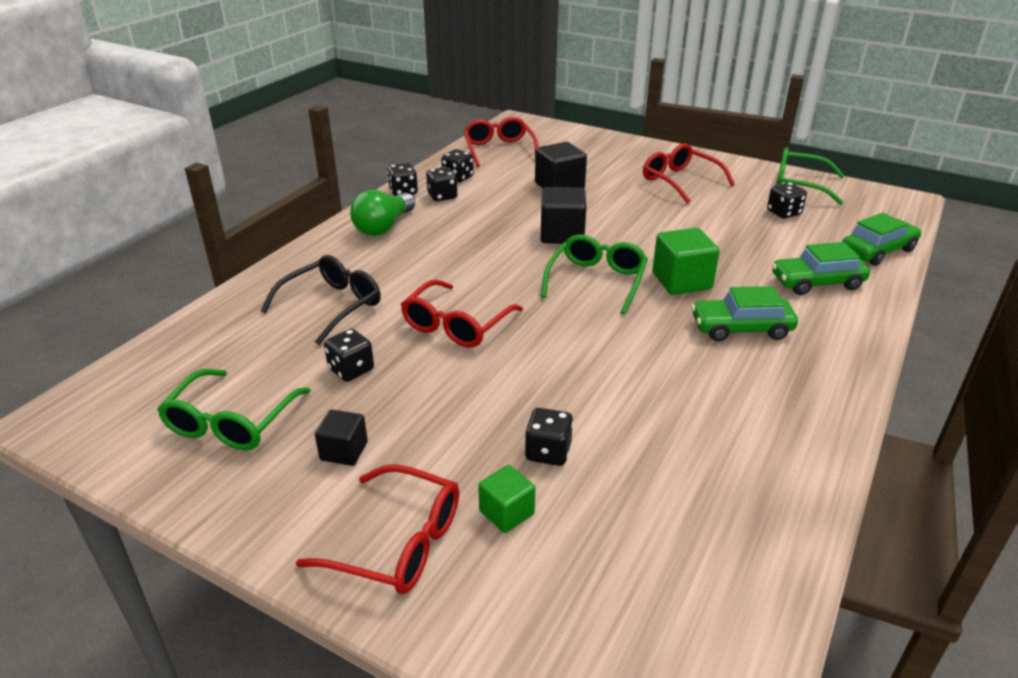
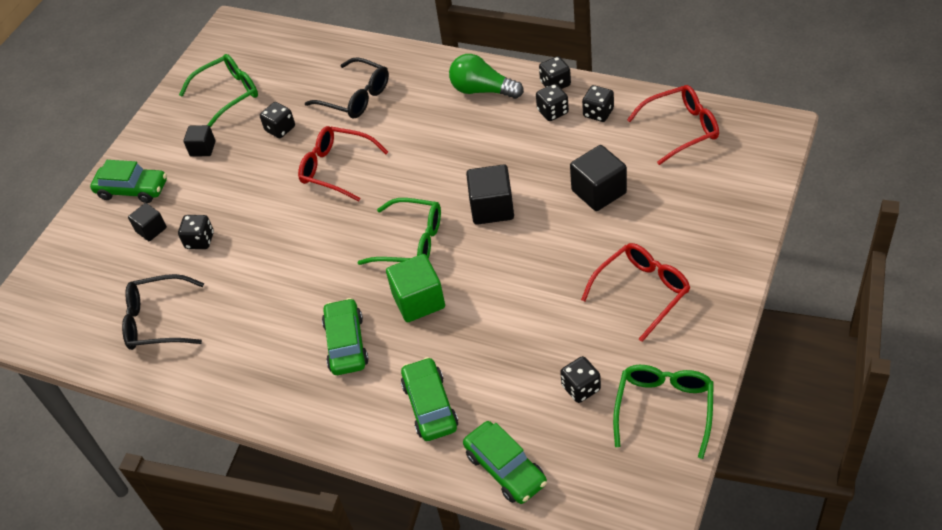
camera: 90 degrees right, 15 degrees up
(231, 422) = (228, 94): green glasses -> green glasses turned 135 degrees clockwise
(398, 543) = (132, 190): red glasses -> green car
(506, 512) = (151, 230): green cube -> black cube
(704, 497) = (158, 321): none -> black glasses

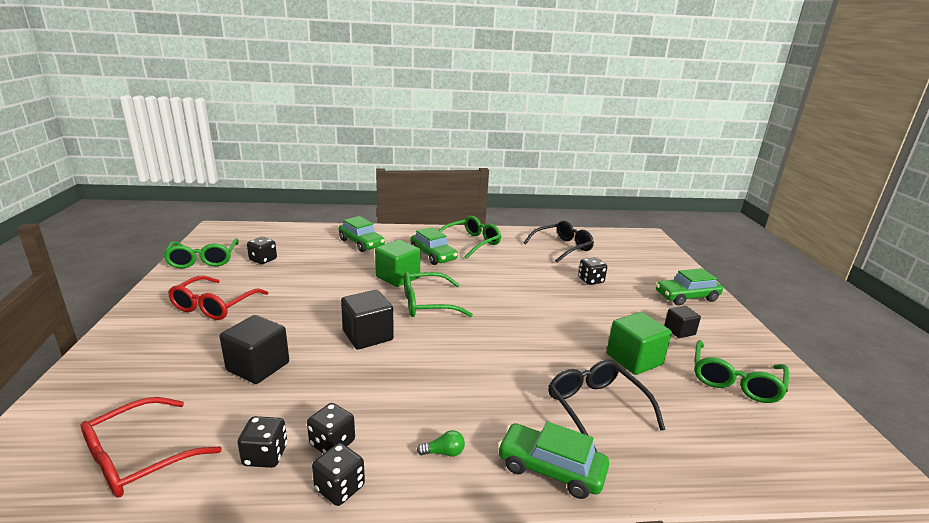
camera: 145 degrees right, 25 degrees down
(151, 230) = (634, 280): black cube -> none
(272, 366) = (471, 243): none -> green glasses
(280, 129) = (634, 359): black dice -> green cube
(336, 168) = (540, 338): red glasses -> none
(355, 97) = (596, 408): black glasses -> black glasses turned 60 degrees clockwise
(482, 90) = (444, 452): green light bulb -> green light bulb, size x0.44
(505, 468) = (305, 232): green car -> green car (550, 469)

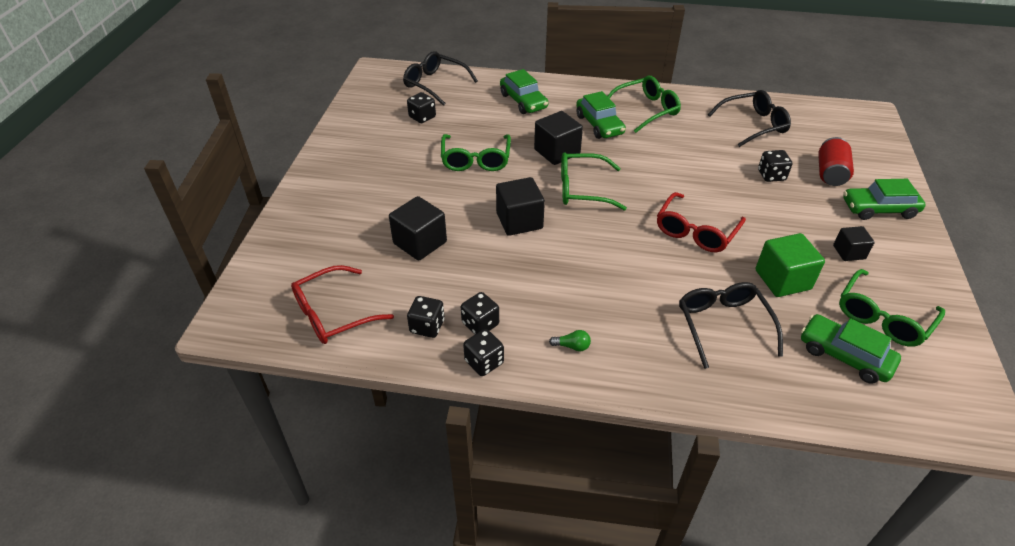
camera: 15 degrees right, 20 degrees up
(203, 260) = (365, 112): green glasses -> green glasses (476, 160)
(214, 306) = (379, 171): red glasses -> red glasses (696, 231)
(276, 235) = (435, 84): none -> black glasses
(398, 277) = (557, 152): green cube -> black cube
(550, 469) = (662, 374): green car -> green car (844, 355)
(636, 275) = (830, 173): none -> red can

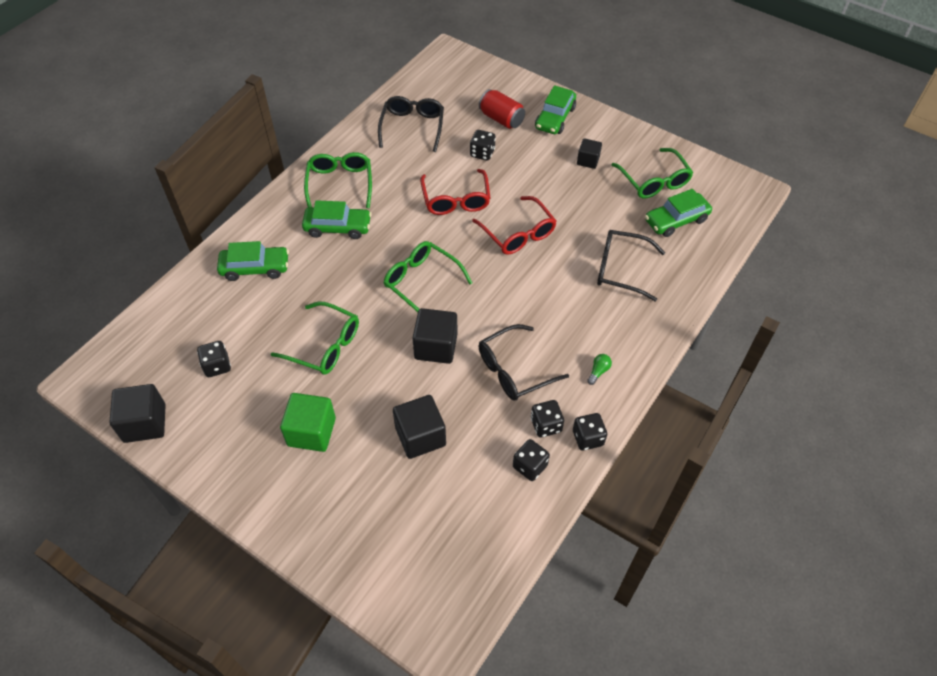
camera: 65 degrees left, 10 degrees up
(333, 314) = (477, 539): red glasses -> red glasses (456, 200)
(435, 84) = (161, 332): black glasses -> black glasses (514, 370)
(557, 152) = (356, 277): black cube -> black cube (145, 423)
(582, 189) = (421, 282): green glasses -> green glasses turned 105 degrees clockwise
(782, 280) = (595, 212): green cube -> green cube (311, 432)

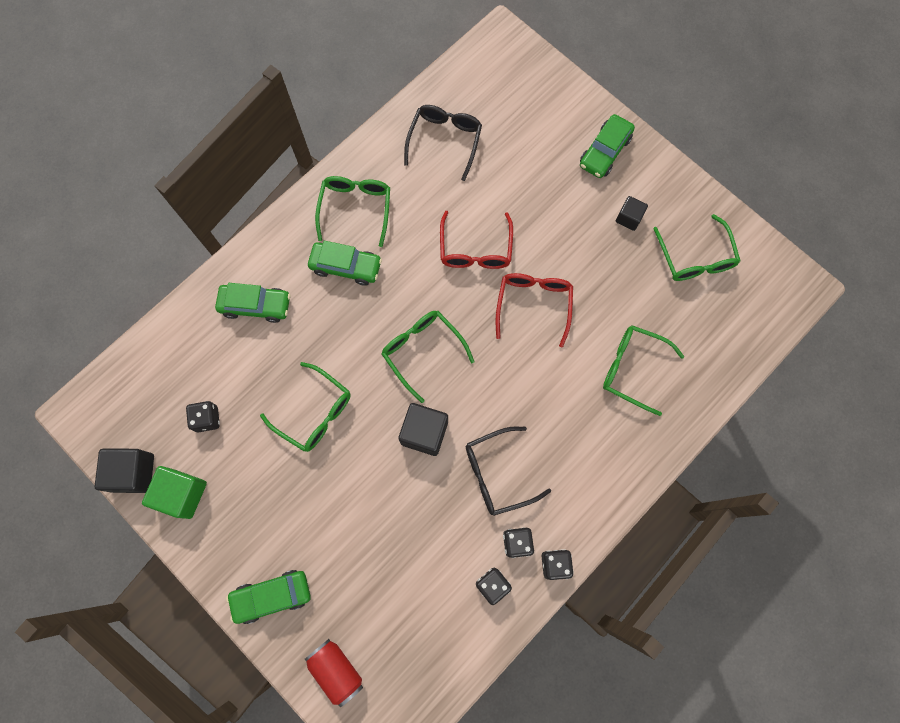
camera: 10 degrees right, 20 degrees up
(311, 432) = (290, 510): green cube -> green cube (182, 494)
(420, 436) = (393, 533): black cube -> none
(482, 153) = (515, 190): black dice -> none
(501, 119) = (544, 144): red can -> red can (336, 669)
(518, 233) = (533, 305): red glasses -> red glasses turned 150 degrees counterclockwise
(598, 371) = (582, 490): green light bulb -> none
(621, 269) = (632, 369): black glasses -> green glasses
(676, 220) = (706, 314): green car -> green car (272, 596)

